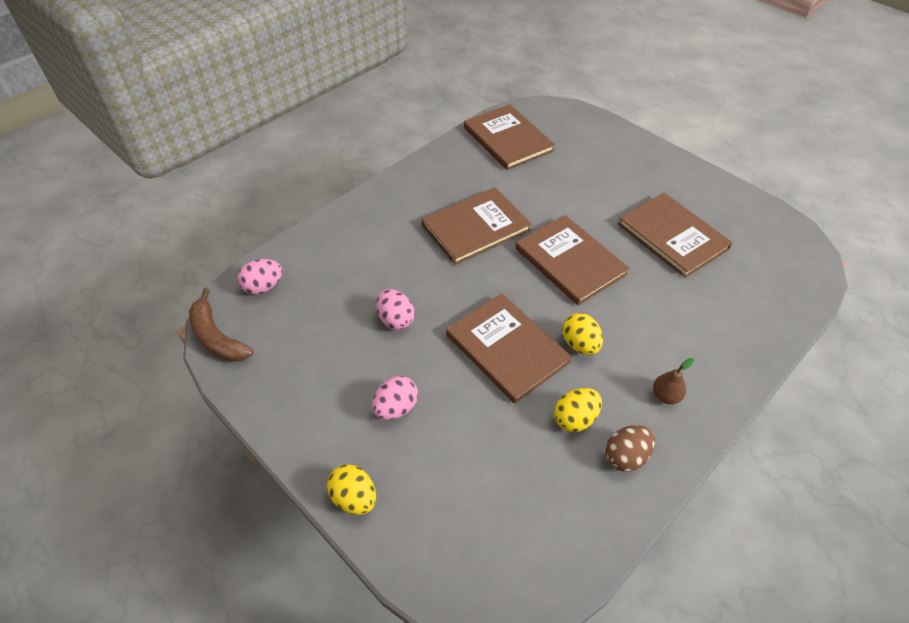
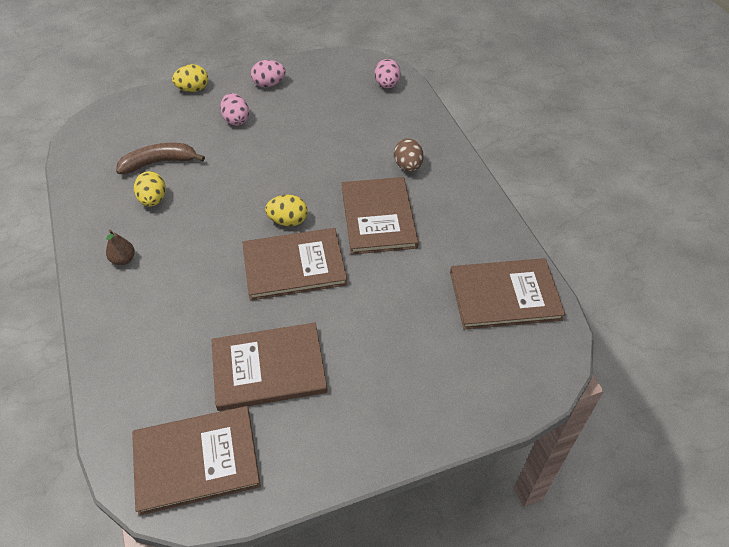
camera: 115 degrees right, 0 degrees up
(217, 337) = (354, 59): brown banana -> brown banana (159, 162)
(396, 320) = (309, 139): pink egg -> pink egg (269, 84)
(507, 348) = (237, 188): brown book -> brown book (196, 460)
(580, 344) = (207, 231): yellow egg -> yellow egg (288, 221)
(625, 456) = (105, 213): brown egg -> brown egg (408, 166)

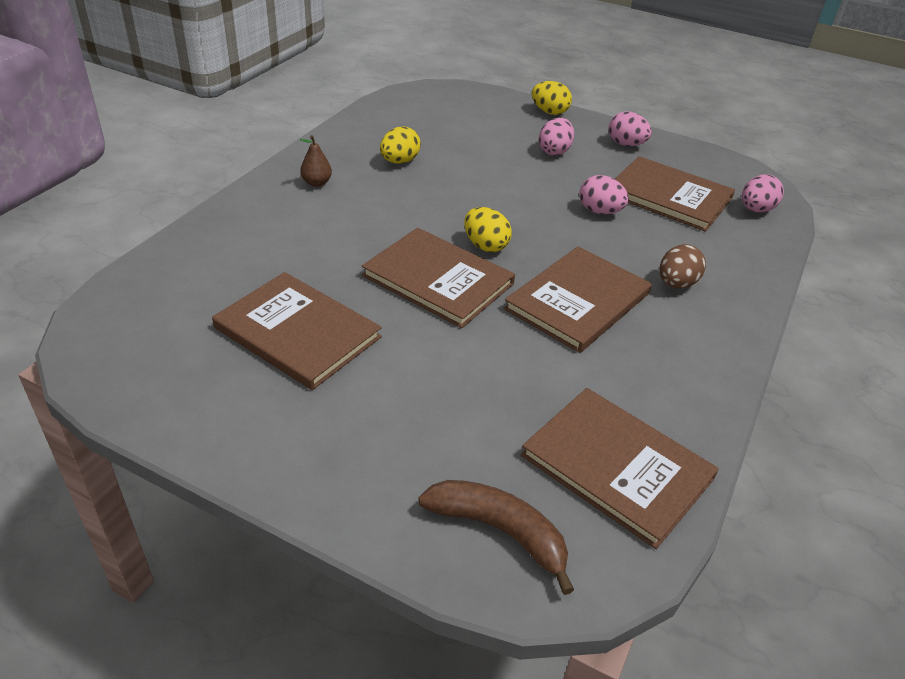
camera: 45 degrees right, 10 degrees down
(159, 162) = (443, 142): brown banana -> brown banana (499, 531)
(196, 460) = (146, 346): brown book -> brown book (669, 196)
(316, 147) = (600, 211): none -> pink egg

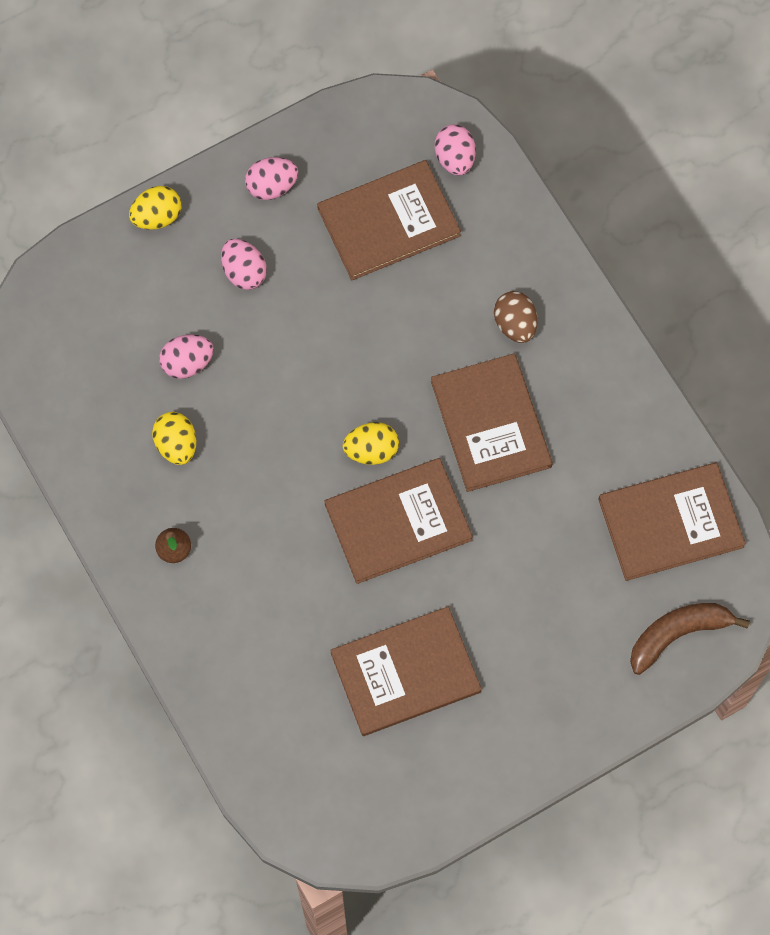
camera: 55 degrees left, 30 degrees up
(600, 211) = (376, 308): pink egg -> pink egg (187, 363)

